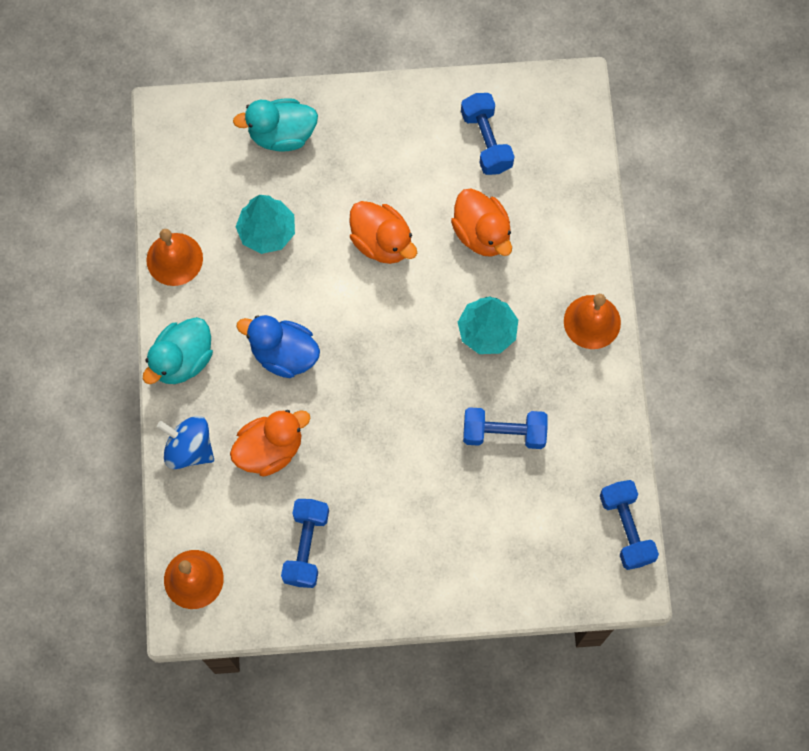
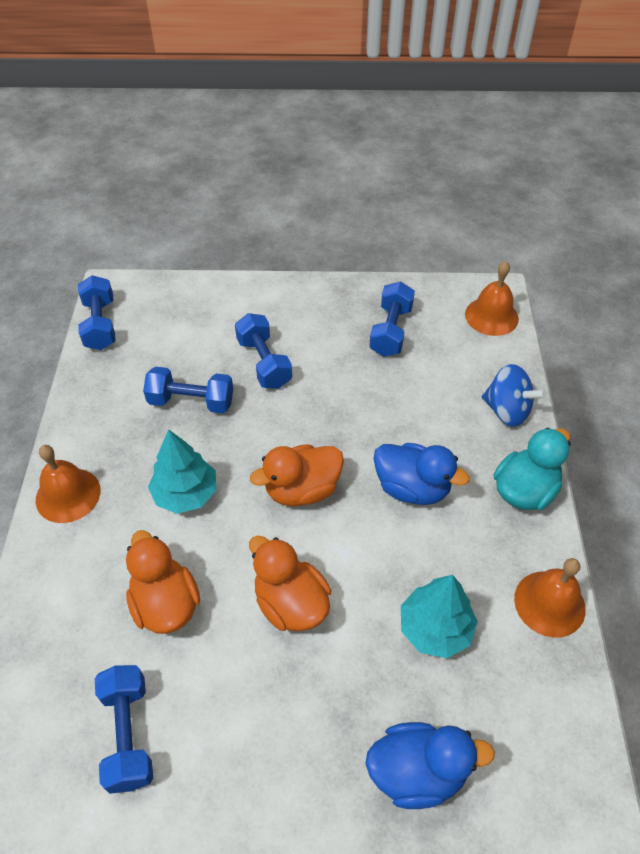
camera: 175 degrees left, 20 degrees down
(270, 449) = (425, 404): orange duck -> orange duck (302, 489)
(282, 135) = (417, 771): turquoise duck -> blue duck
(438, 489) = (264, 363): none -> blue dumbbell

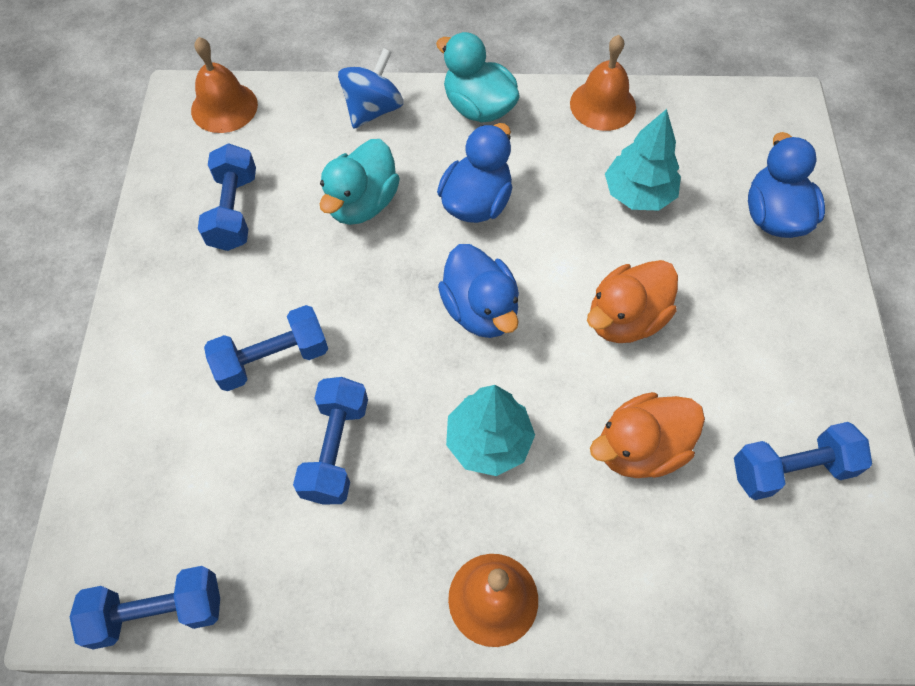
camera: 90 degrees left, 10 degrees up
(302, 489) = (480, 310): orange duck -> blue duck
(390, 331) = (233, 211): blue dumbbell -> blue dumbbell turned 75 degrees clockwise
(404, 407) = (362, 203): none -> turquoise duck

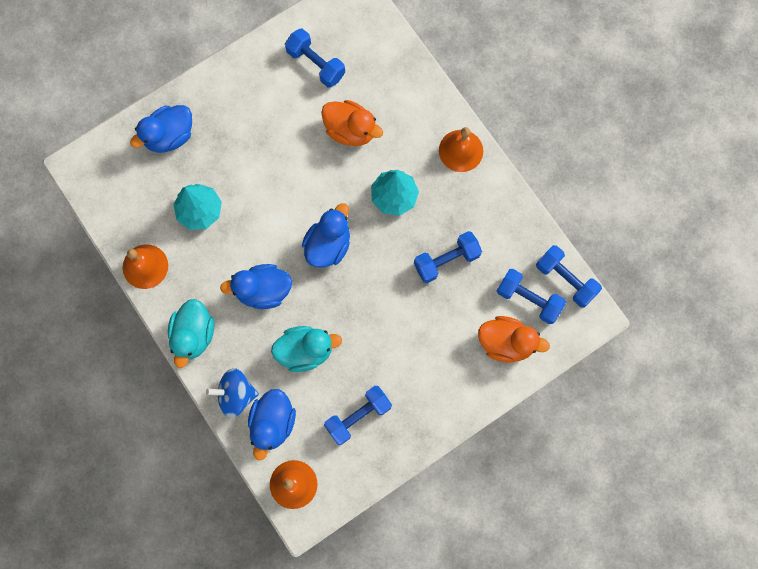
camera: 125 degrees left, 15 degrees up
(272, 359) = (425, 324): blue dumbbell -> blue dumbbell (528, 299)
(308, 125) = (273, 423): none -> blue duck
(625, 319) = (285, 174): orange duck -> orange duck (506, 342)

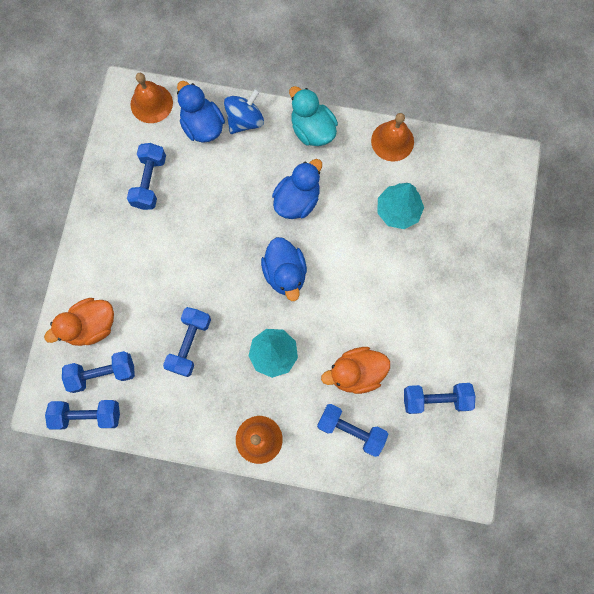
camera: 135 degrees right, 0 degrees up
(169, 136) = (477, 240): blue duck -> none
(305, 350) = (227, 189): turquoise duck -> none
(393, 98) = (351, 430): none -> blue dumbbell

